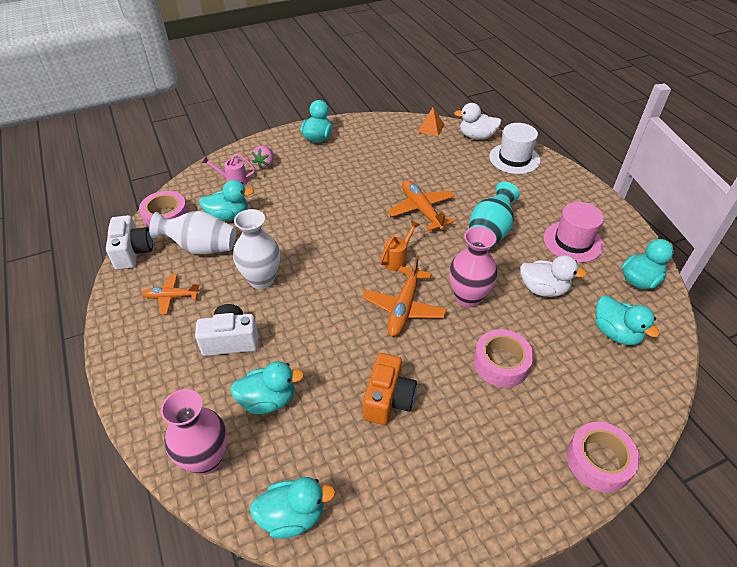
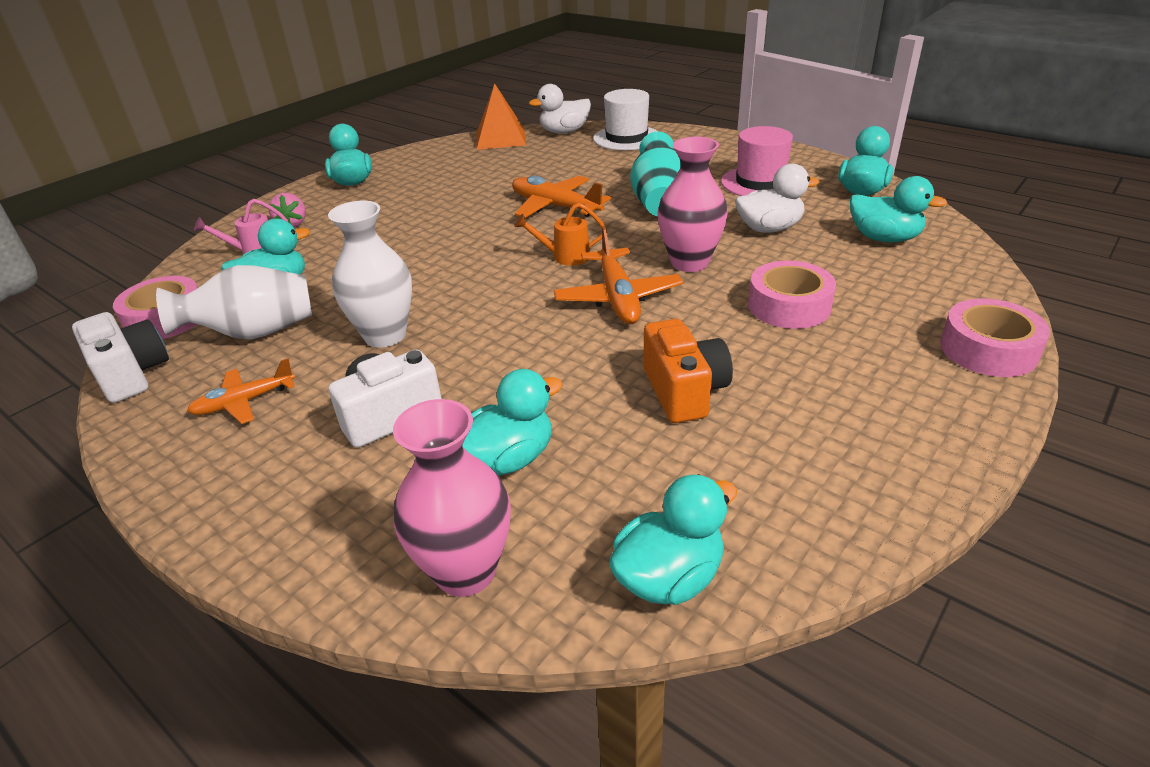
camera: 25 degrees left, 10 degrees down
(397, 259) = (565, 257): orange watering can -> orange watering can turned 105 degrees counterclockwise
(431, 128) = (500, 138): orange pyramid -> orange pyramid, size x1.62

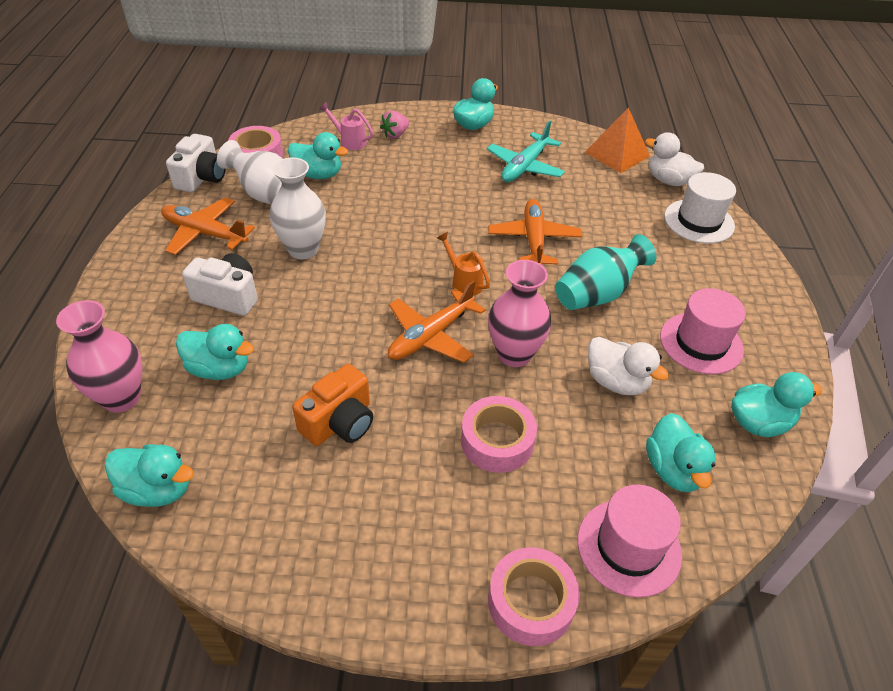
camera: 50 degrees right, 10 degrees up
(244, 402) = (204, 233): orange plane -> orange plane, size x1.57
(452, 179) = (524, 167): none -> turquoise plane
(953, 284) = (629, 547): none -> pink hat

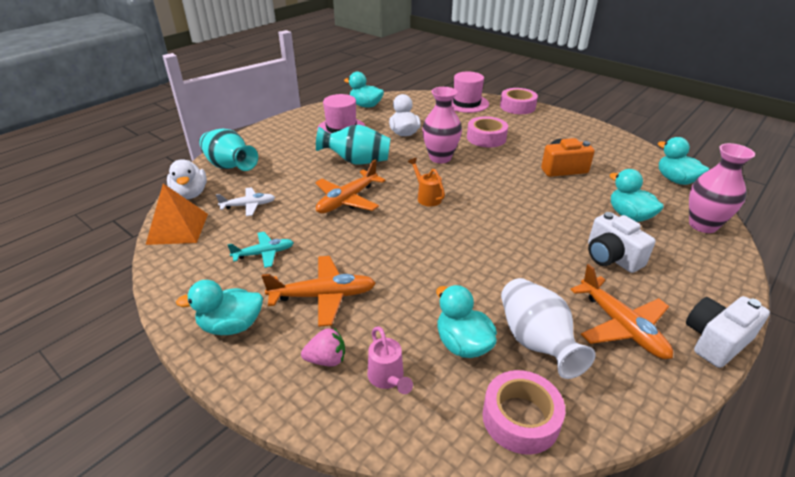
camera: 140 degrees left, 10 degrees down
(202, 178) = (610, 413): white camera -> white camera (715, 341)
(303, 249) = (529, 268): white vase -> none
(430, 336) = (478, 181): orange plane -> orange plane (323, 296)
(464, 282) = (427, 197): orange watering can -> orange watering can turned 150 degrees clockwise
(524, 167) = (264, 253): turquoise plane -> turquoise plane, size x0.64
(604, 194) = (249, 205): none -> white plane
(673, 470) = (421, 109): turquoise duck -> none
(699, 221) = (230, 166): white hat -> turquoise vase

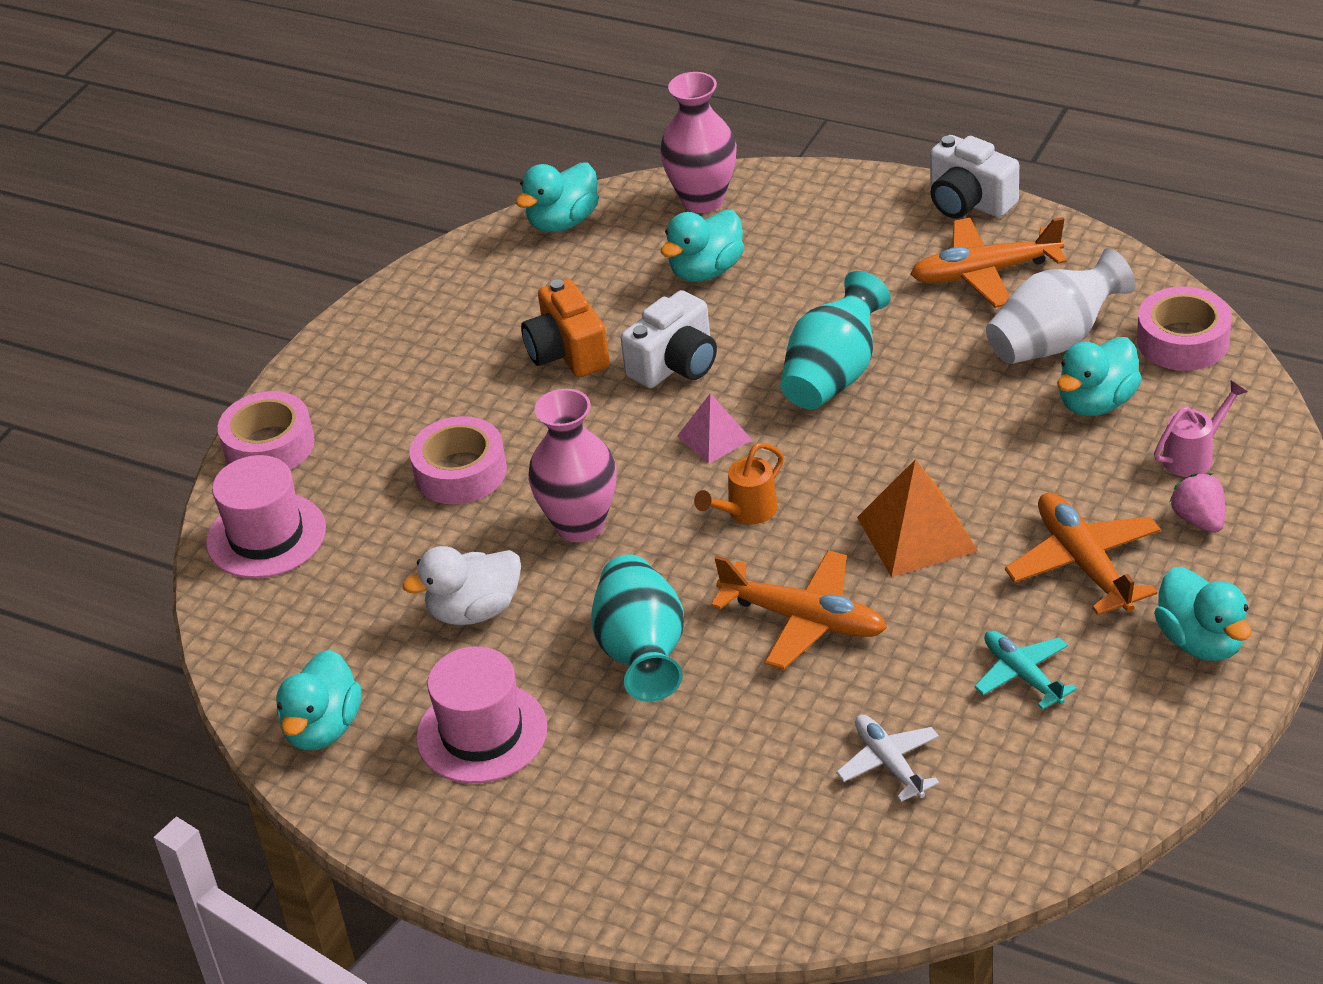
camera: 100 degrees left, 5 degrees up
(177, 228) = (1015, 838): orange pyramid -> orange pyramid (917, 534)
(190, 194) = (889, 884): white duck -> none
(230, 166) = (747, 872): turquoise vase -> turquoise vase (834, 375)
(484, 197) = (714, 438): none -> pink pyramid
(611, 257) = (834, 285): white camera -> white camera (675, 365)
(621, 326) = (984, 273): orange plane -> orange plane turned 150 degrees counterclockwise

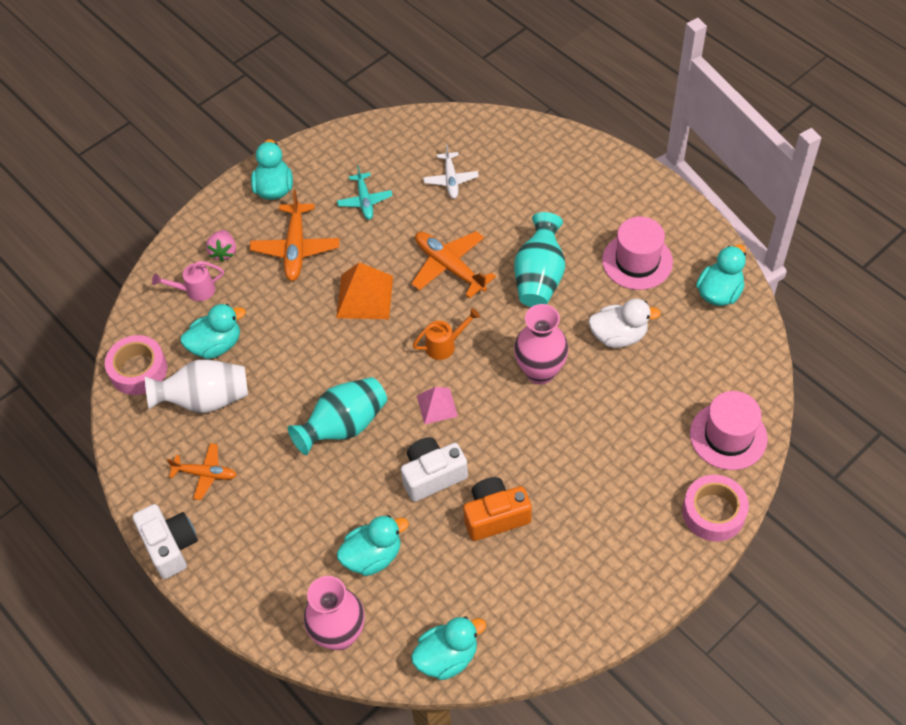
camera: 160 degrees left, 15 degrees up
(460, 472) = (596, 440): pink tape -> none
(567, 353) = (495, 516): orange camera -> orange camera turned 105 degrees counterclockwise
(984, 273) = (205, 474): orange plane -> orange plane, size x0.64

